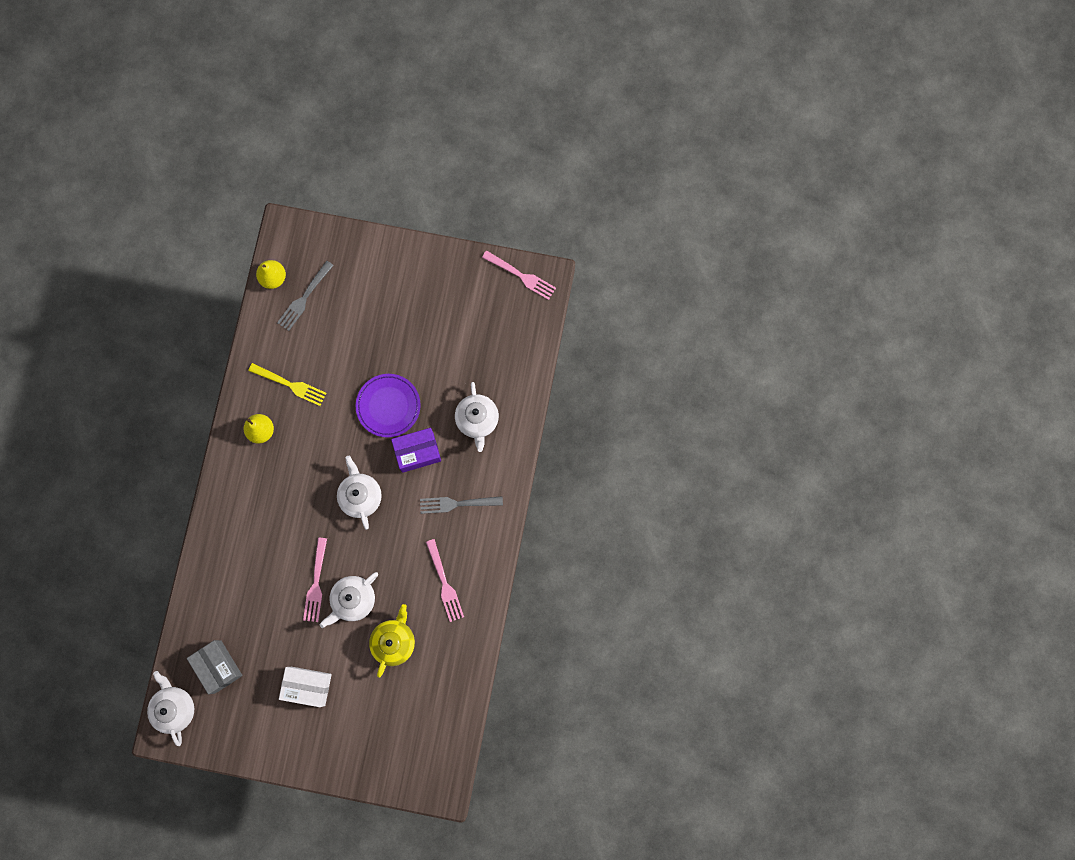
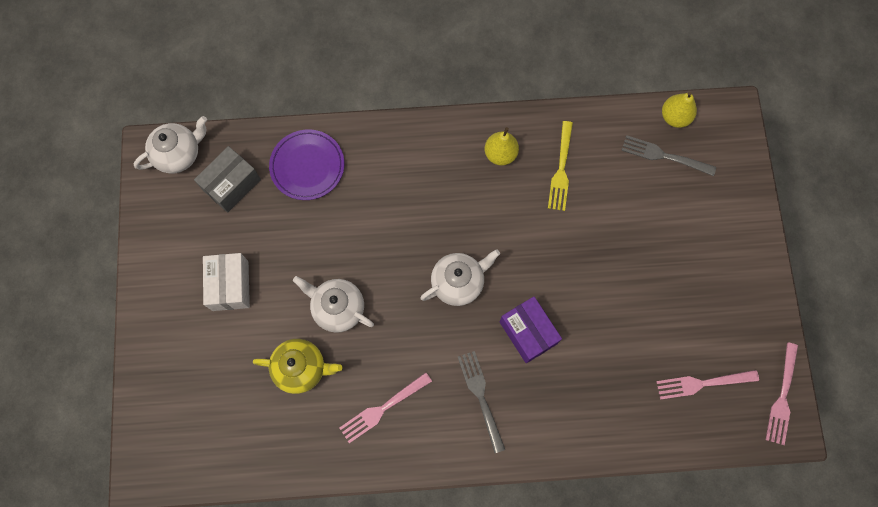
camera: 75 degrees right, 5 degrees down
(316, 582) = (347, 261): pink fork -> pink fork (703, 383)
(388, 406) = (571, 284): purple plate -> purple plate (307, 166)
(477, 420) = (587, 393): white teapot -> none

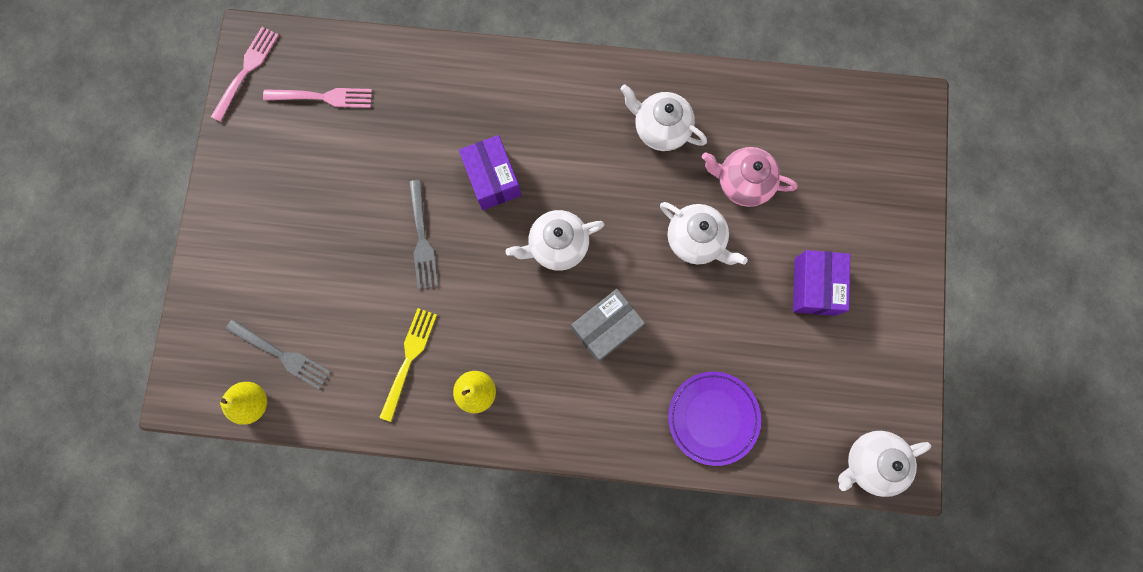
camera: 170 degrees left, 5 degrees up
(230, 285) = (814, 286): white box -> purple box
(232, 185) = (807, 410): grey box -> grey box (606, 328)
(301, 368) = (742, 183): yellow teapot -> pink teapot
(383, 408) = (660, 129): pink fork -> white teapot
(481, 397) = (556, 122): grey fork -> grey fork (422, 238)

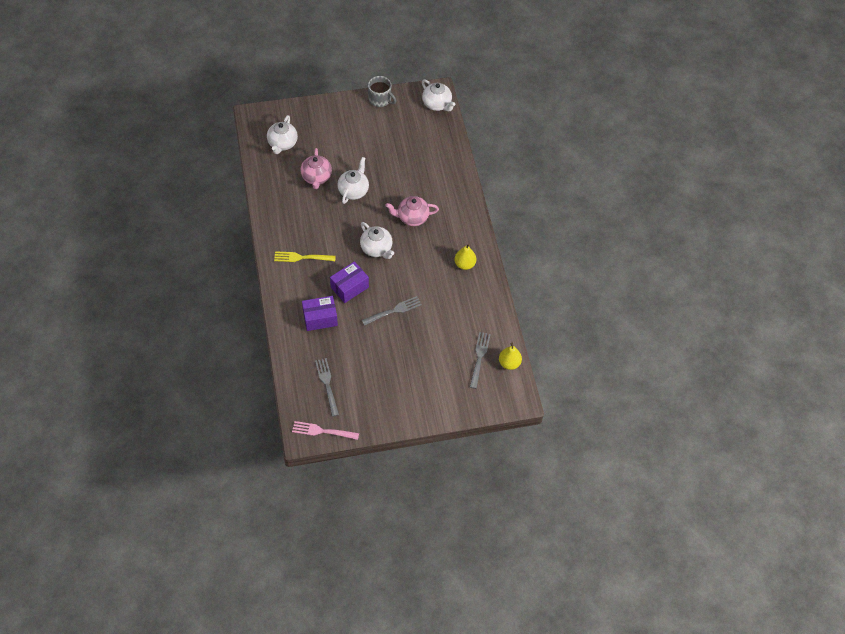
camera: 110 degrees left, 20 degrees down
(322, 97) = (327, 385): pink fork -> grey fork
(409, 360) = (460, 298): yellow fork -> yellow fork (302, 257)
(606, 328) = (412, 218): grey box -> pink teapot
(660, 129) = (297, 218): white teapot -> white teapot (282, 144)
(713, 418) = (439, 166): purple plate -> none
(814, 286) = (361, 139): purple box -> purple box (320, 318)
(906, 351) = (380, 99): none -> grey mug

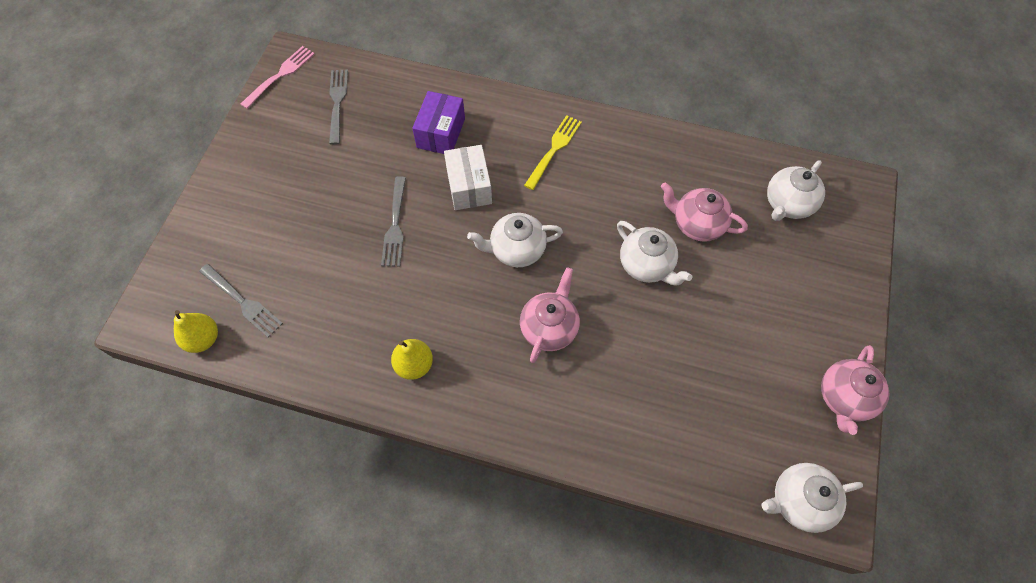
camera: 120 degrees right, 5 degrees up
(282, 144) = (787, 204): white teapot -> white teapot turned 90 degrees counterclockwise
(327, 385) = (337, 103): grey fork -> grey fork turned 105 degrees counterclockwise
(349, 287) = (469, 186): purple box -> white box
(380, 99) = (844, 398): grey mug -> pink teapot

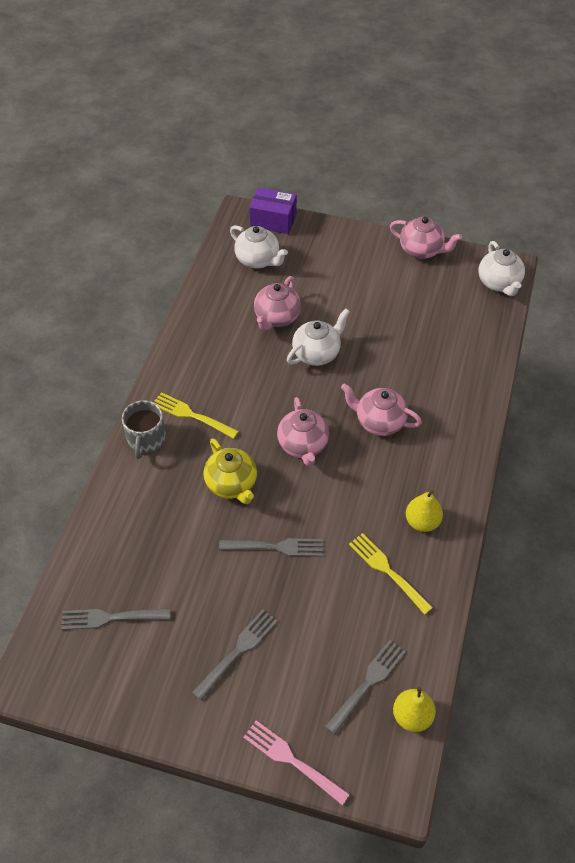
camera: 90 degrees left, 10 degrees down
(280, 76) = (60, 689): pink fork -> pink fork (293, 760)
(291, 196) = (237, 652): none -> grey fork
(358, 326) = (388, 571): none -> yellow fork
(441, 133) = (163, 511): purple box -> purple box (273, 220)
(469, 186) = (232, 484): white box -> yellow teapot
(516, 250) = (303, 445): white teapot -> pink teapot
(524, 114) = (146, 439): none -> grey mug

